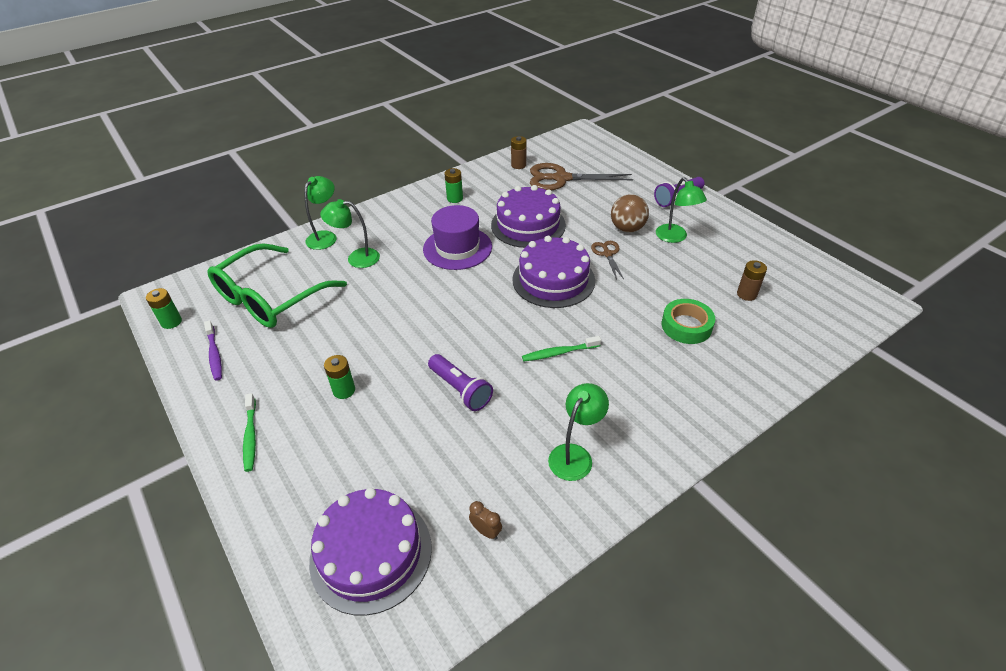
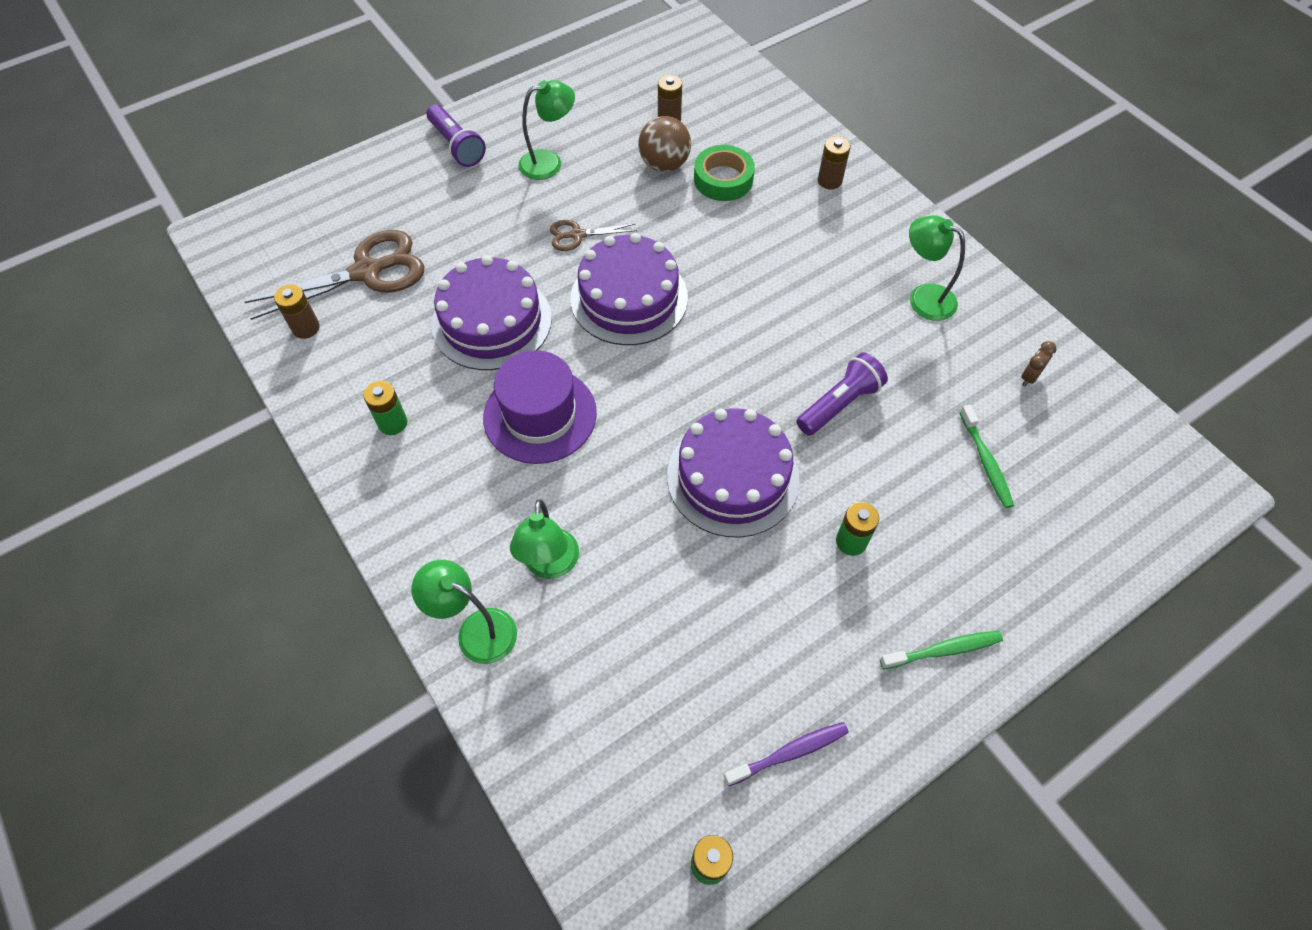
camera: 90 degrees left, 15 degrees up
(270, 297) = (648, 693): green glasses -> none
(371, 553) = (1077, 481): purple cake -> purple cake (732, 477)
(559, 353) = (771, 301): green toothbrush -> green toothbrush (985, 461)
(561, 178) = (367, 272): brown scissors -> brown scissors turned 120 degrees counterclockwise
(627, 228) = (521, 208): brown ball -> brown ball (664, 165)
(707, 395) = (829, 181): none -> brown battery

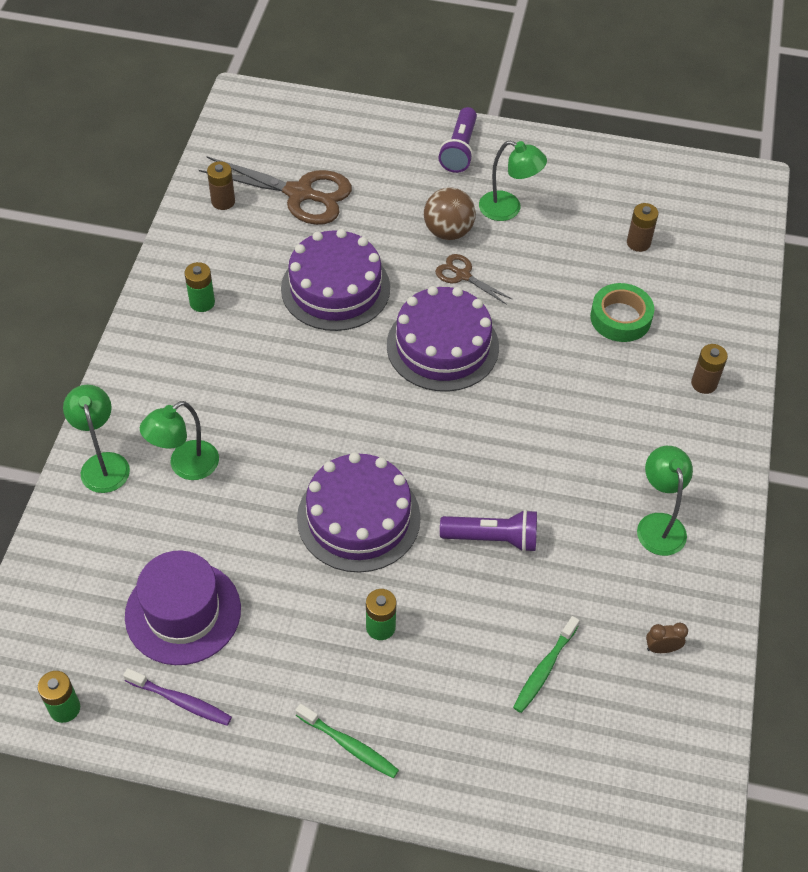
camera: 45 degrees right, 5 degrees down
(540, 415) = (291, 372): purple hat -> purple hat (183, 612)
(664, 165) = (590, 273): brown ball -> brown ball (448, 232)

